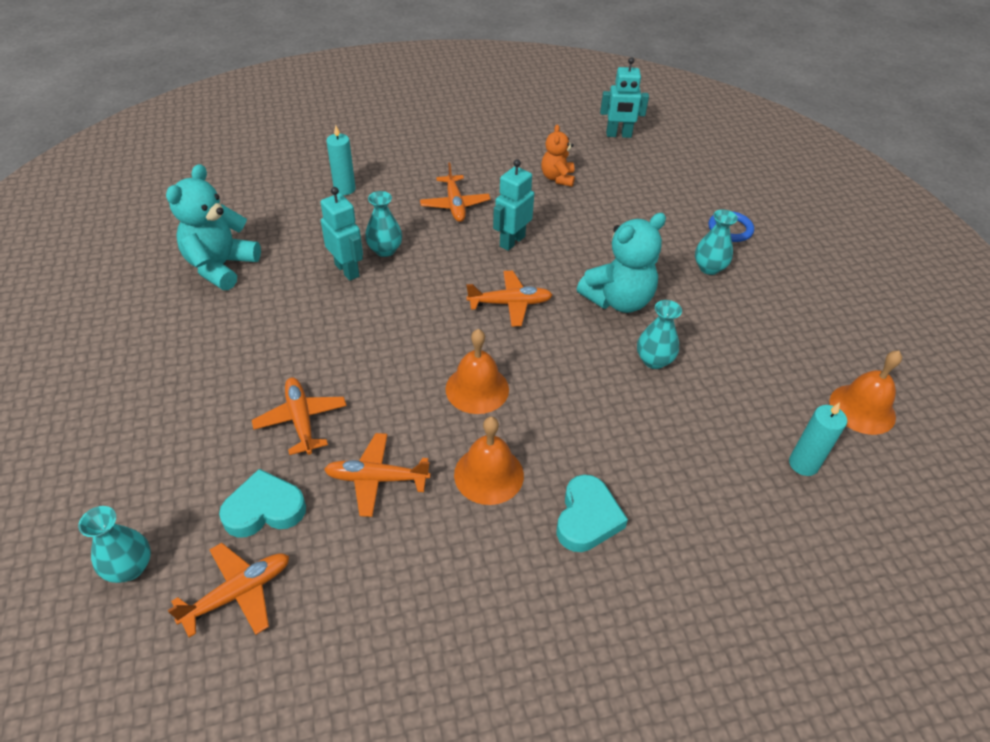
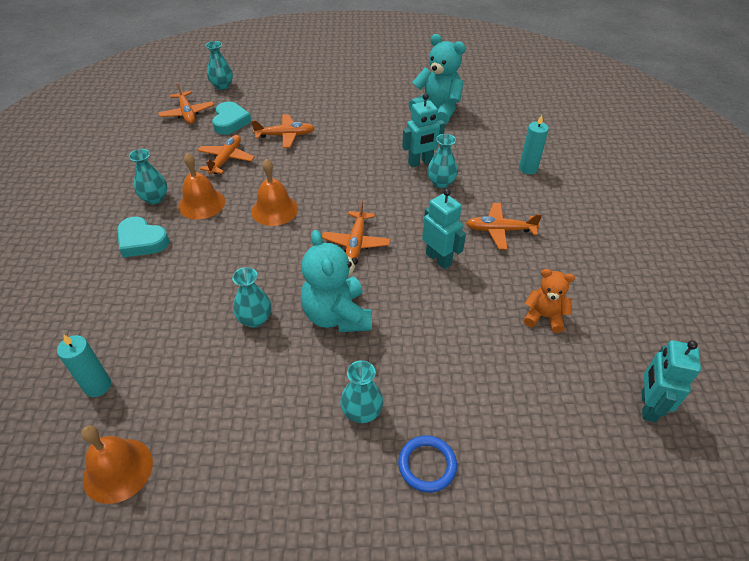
camera: 105 degrees right, 0 degrees up
(495, 541) = (155, 198): none -> turquoise vase

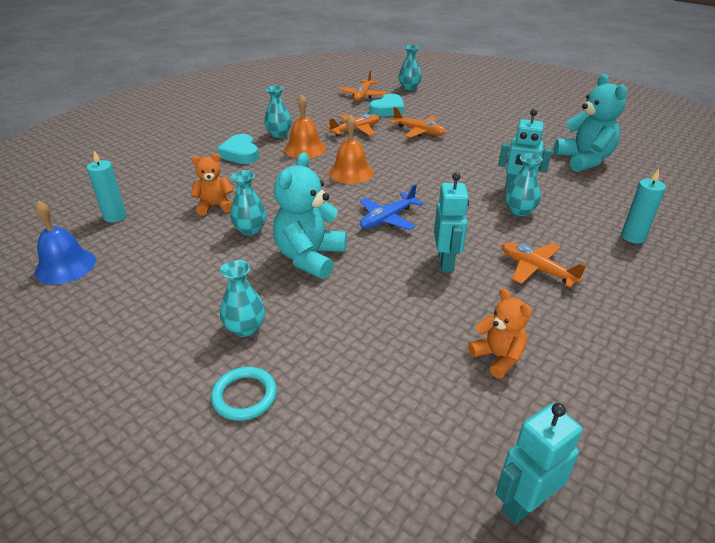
camera: 40 degrees right, 10 degrees down
(118, 470) = (65, 266): orange bell -> blue bell
(190, 314) = (214, 206): none -> orange teddy bear
(356, 242) = (387, 219): orange plane -> blue plane
(427, 465) = (244, 396): blue ring -> turquoise ring

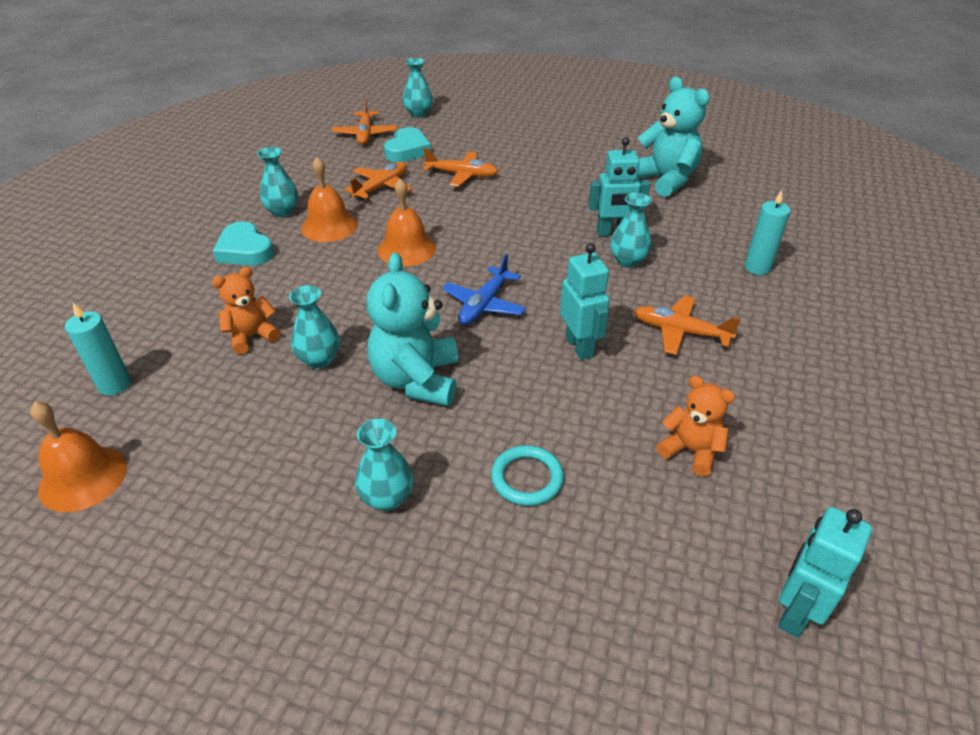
camera: 20 degrees left, 5 degrees up
(65, 266) = (83, 477): blue bell -> orange bell
(244, 396) = (435, 587): turquoise ring -> turquoise ring (527, 478)

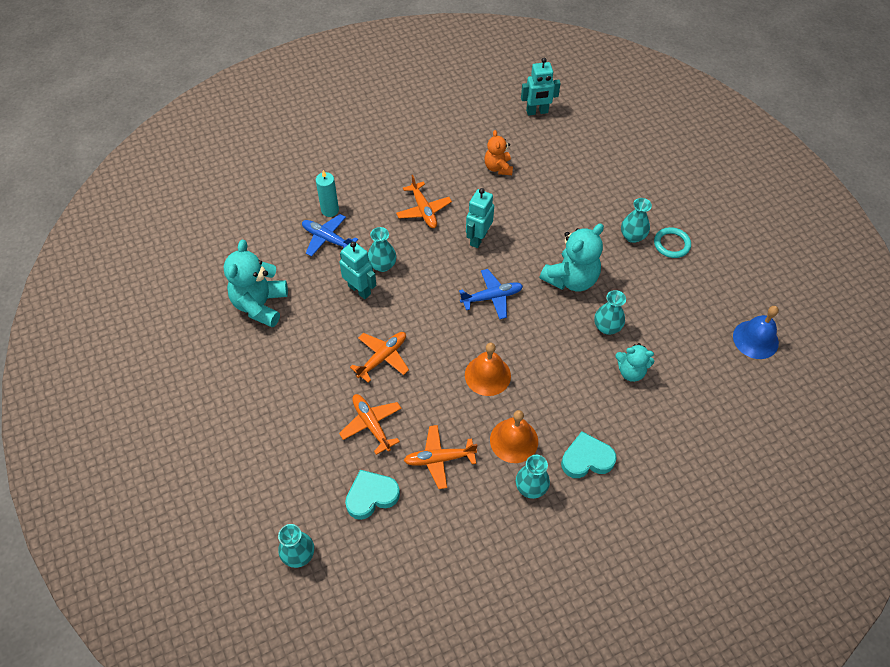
camera: 135 degrees left, 15 degrees up
(83, 477) = (755, 339): orange bell -> blue bell
(115, 384) = (721, 390): turquoise candle -> none
(245, 250) = (586, 459): turquoise heart -> turquoise heart turned 105 degrees counterclockwise
(252, 336) = (631, 371): orange teddy bear -> turquoise teddy bear
(365, 134) = (377, 556): orange plane -> orange plane (382, 357)
(527, 478) = (571, 204): turquoise ring -> turquoise ring (671, 244)
(710, 246) = (327, 239): none -> blue plane

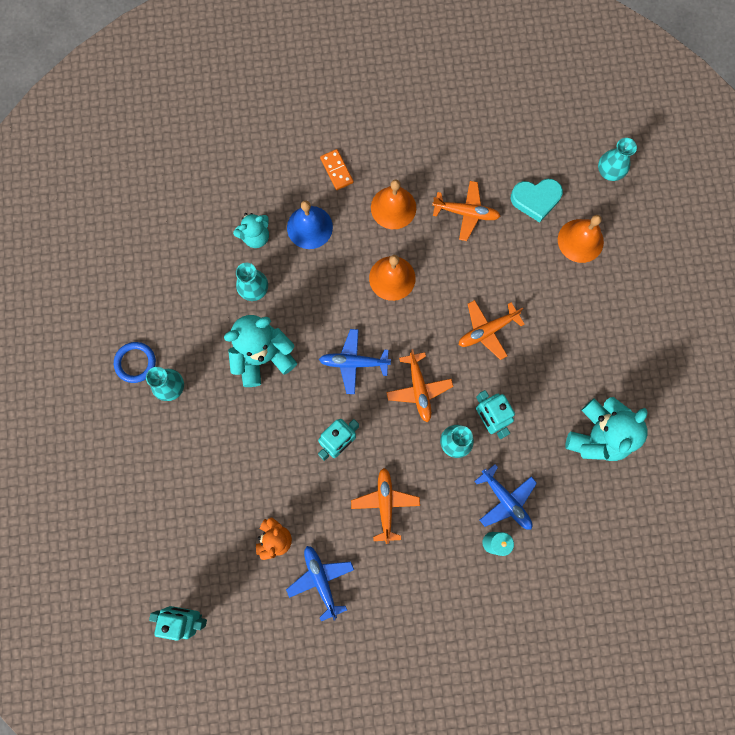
camera: 160 degrees left, 20 degrees up
(313, 469) = (580, 240): none -> orange bell
(371, 424) = (517, 265): orange plane -> orange plane (419, 389)
(452, 155) = (321, 580): none -> blue plane
(531, 487) = (396, 162): turquoise vase -> none
(586, 459) = (337, 170): turquoise heart -> orange domino
(631, 371) = (255, 236): turquoise teddy bear -> turquoise teddy bear turned 120 degrees clockwise
(671, 244) = (135, 363): turquoise ring -> blue ring
(755, 339) = (119, 229): blue bell -> blue bell (309, 227)

